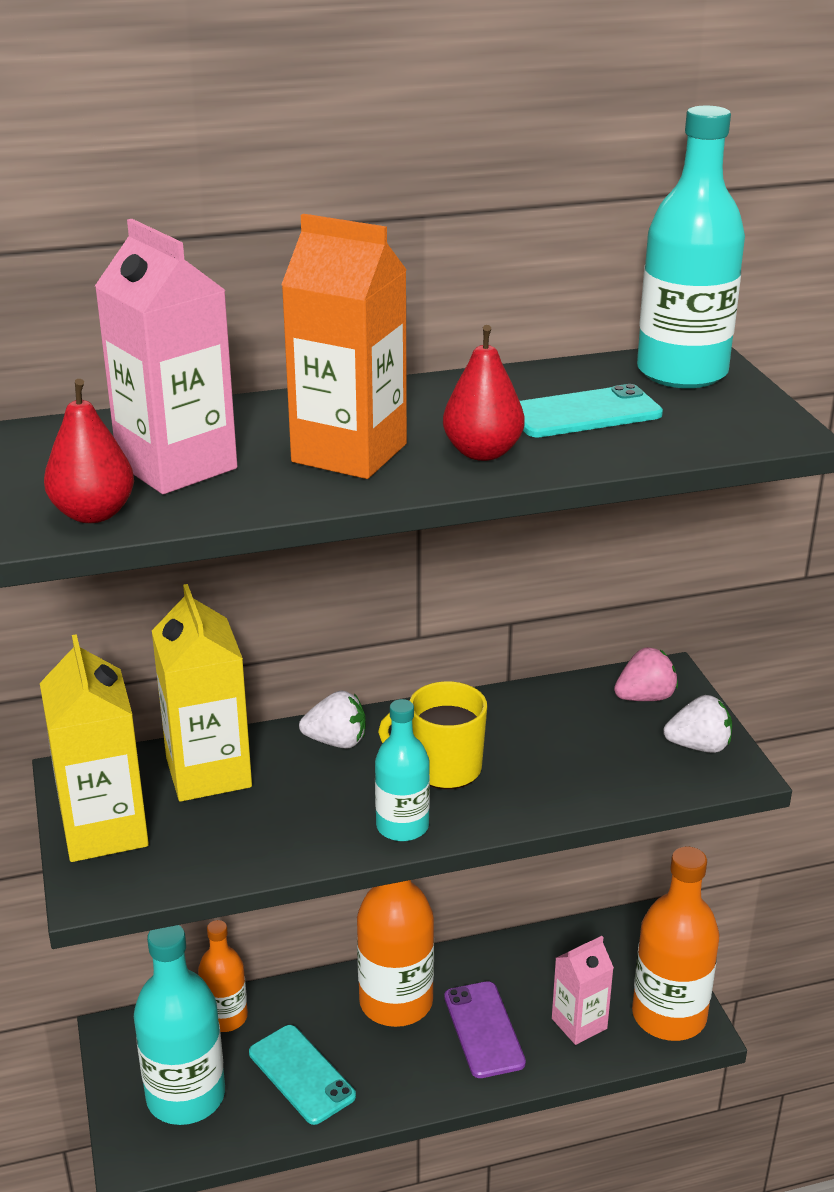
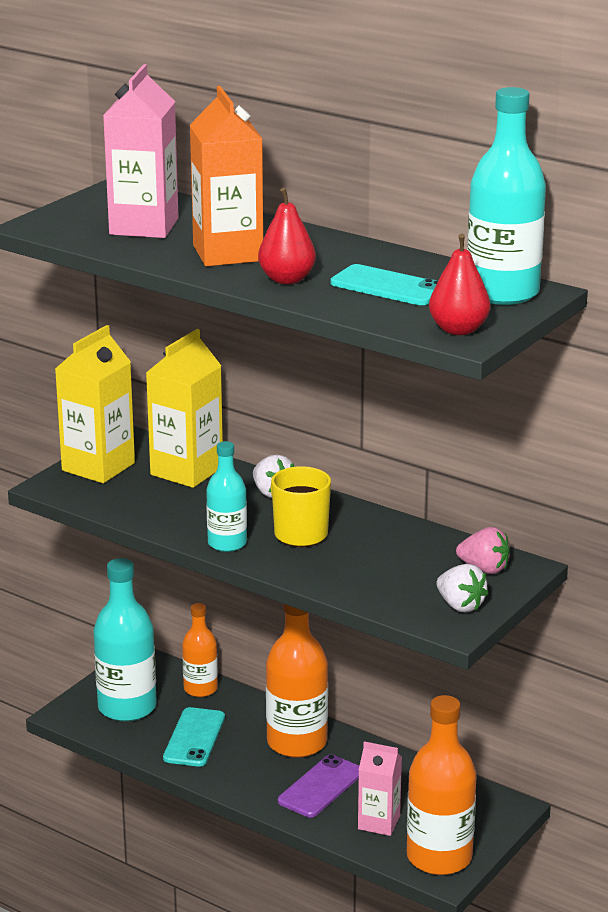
camera: 50 degrees right, 5 degrees down
(93, 514) = (66, 229): red pear -> red pear (458, 330)

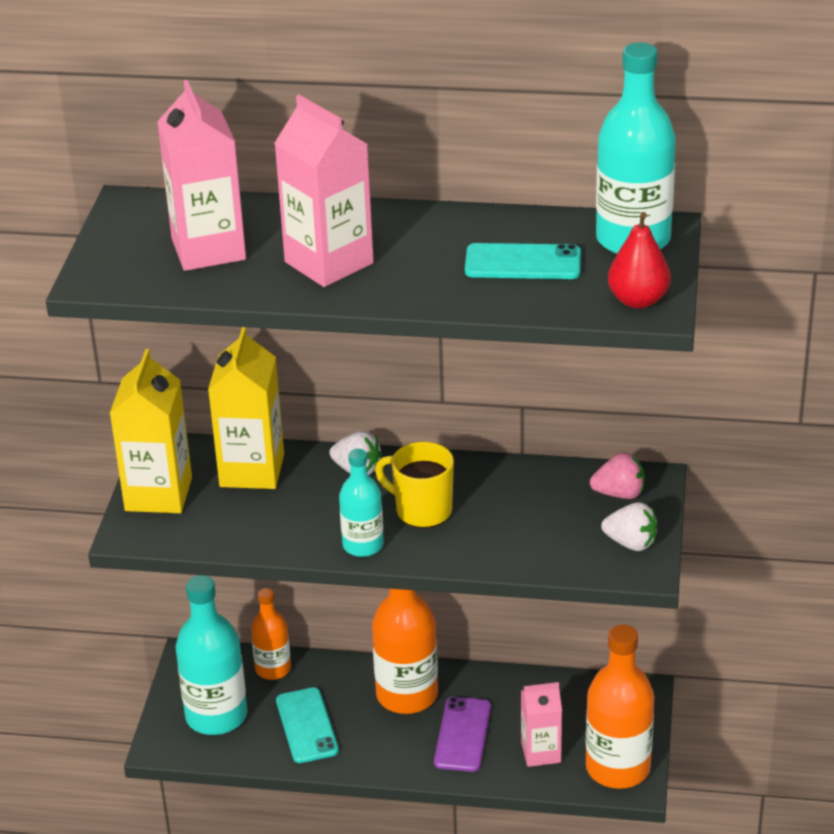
camera: 25 degrees left, 10 degrees up
(228, 253) = (329, 263): orange carton -> pink carton
(287, 279) = (420, 282): red pear -> none

